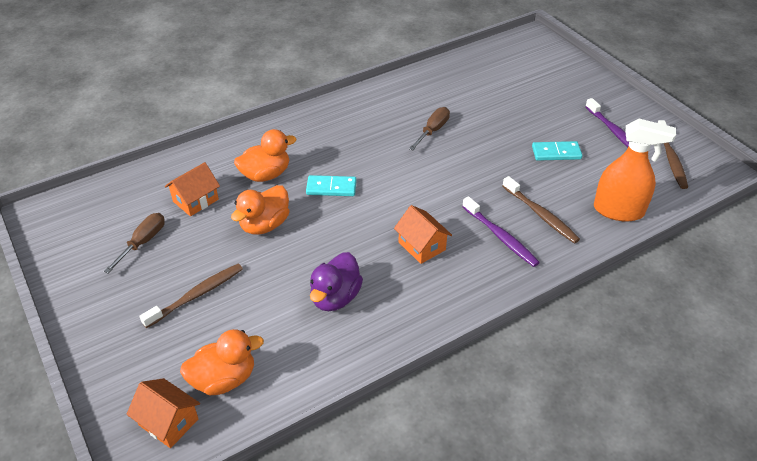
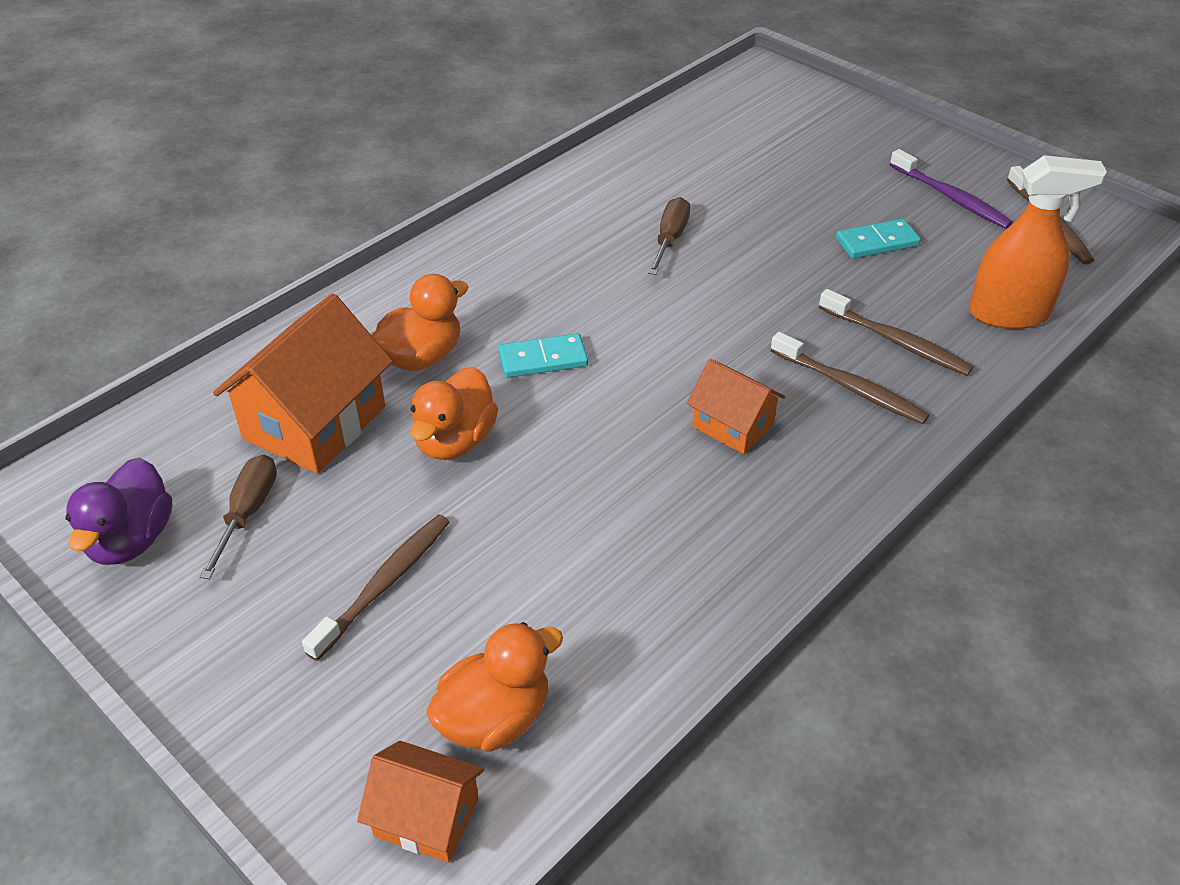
camera: 15 degrees left, 0 degrees up
(195, 200) = (314, 422): orange house -> orange house, size x1.76
(335, 297) = (627, 538): purple duck -> purple duck (131, 540)
(500, 237) = (850, 387): purple toothbrush -> brown toothbrush

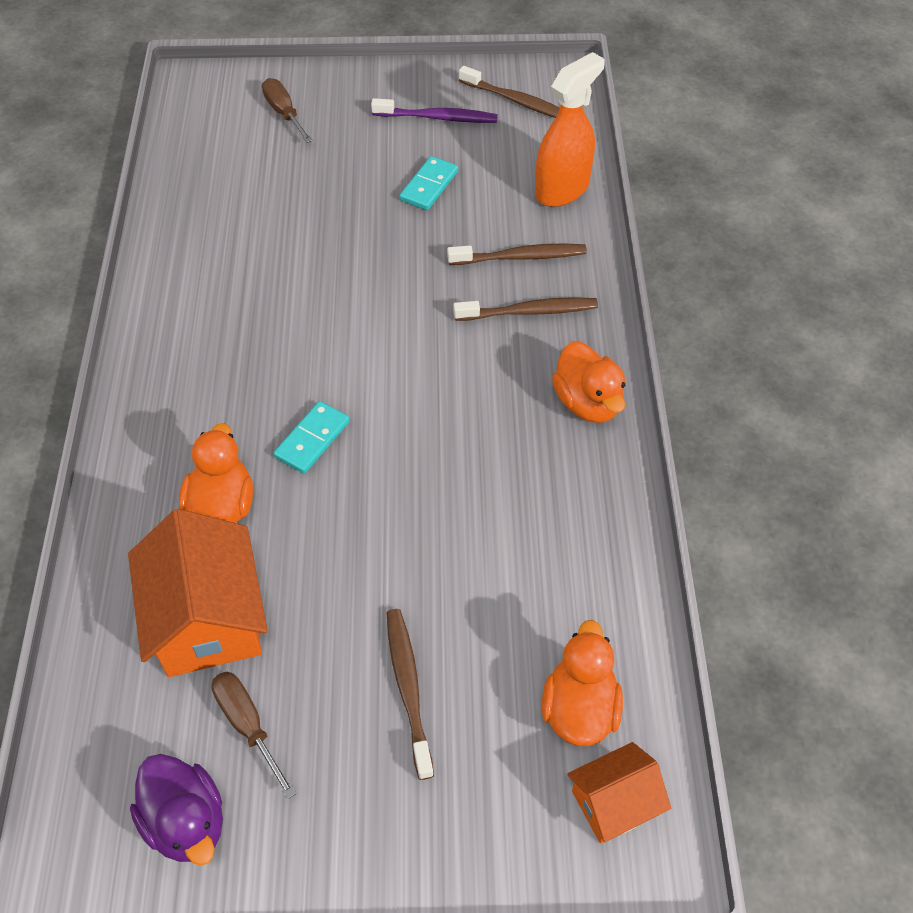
camera: 45 degrees left, 10 degrees up
(455, 441) = (327, 549): orange duck -> orange duck (587, 402)
(670, 239) = (289, 277): brown screwdriver -> brown screwdriver (284, 113)
(732, 425) = (491, 394): orange house -> none

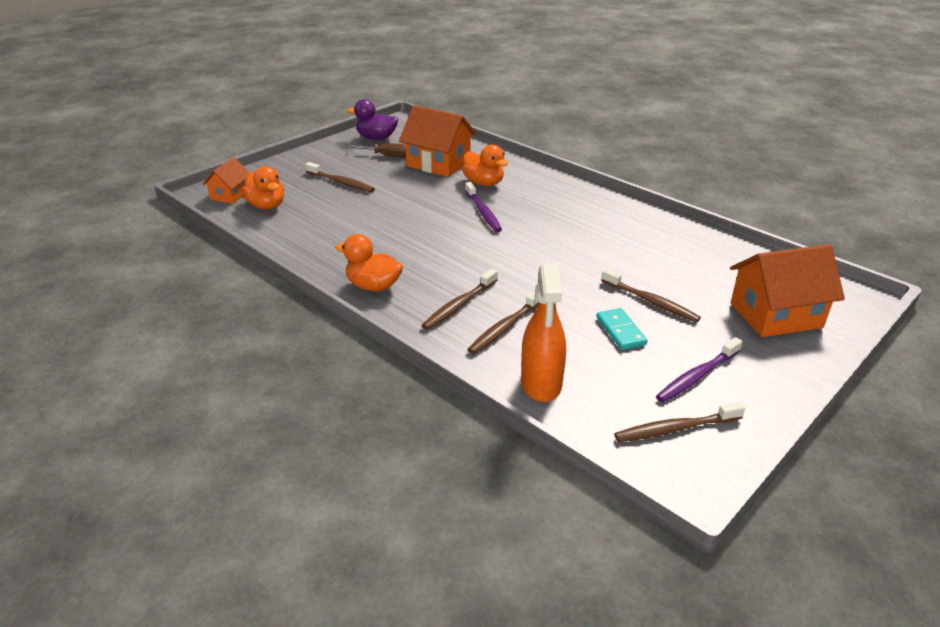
camera: 135 degrees right, 20 degrees down
(284, 113) = (776, 315): brown screwdriver -> orange house
(312, 439) = (483, 212): turquoise domino -> purple toothbrush
(354, 192) = (651, 302): none -> brown toothbrush

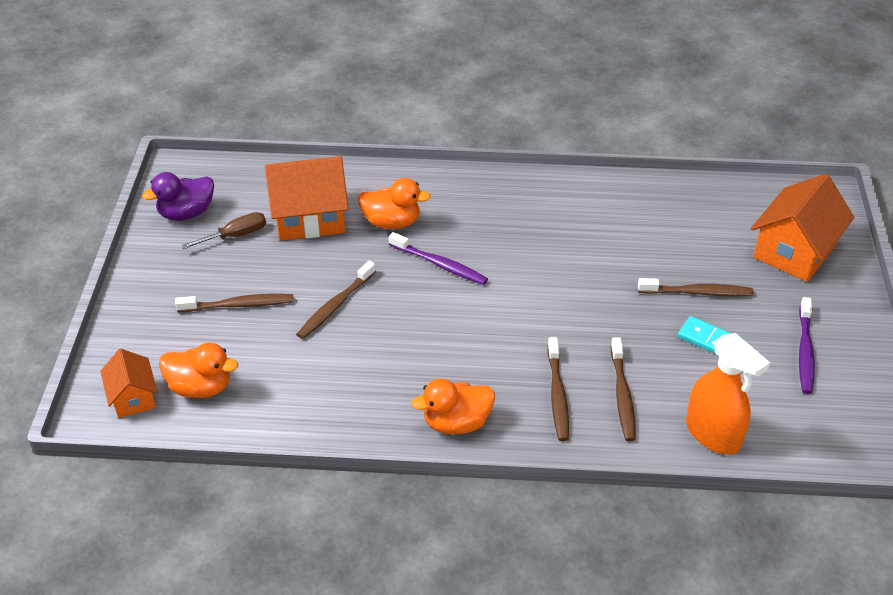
camera: 40 degrees left, 10 degrees up
(675, 429) = (840, 412): brown toothbrush -> brown toothbrush (335, 306)

